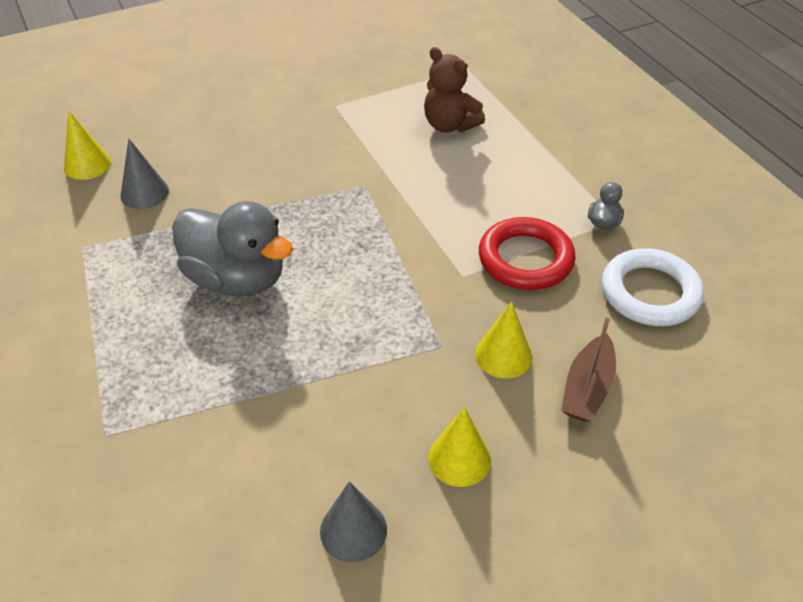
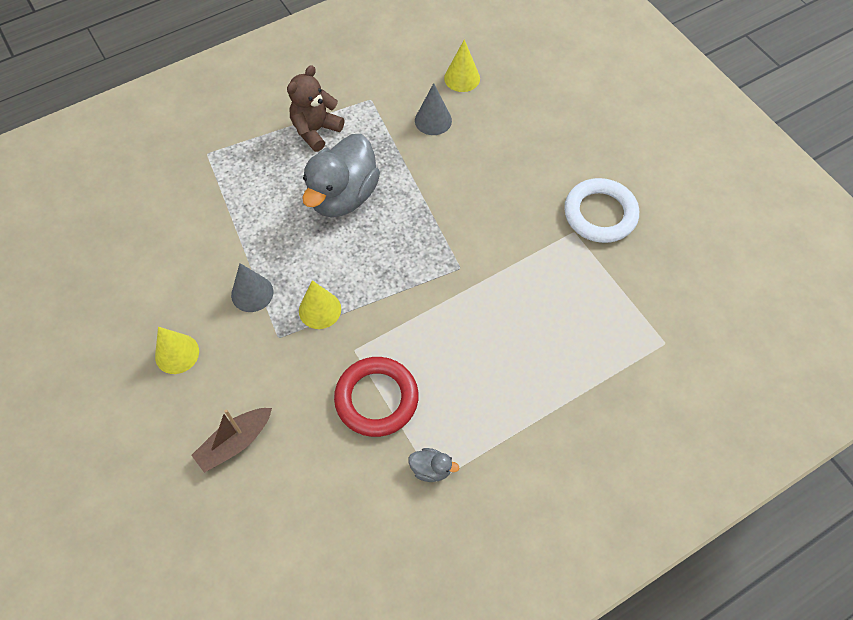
camera: 85 degrees right, 15 degrees up
(353, 530) = (129, 295): grey cone -> grey cone (252, 293)
(449, 125) = (560, 330): brown teddy bear -> brown teddy bear (316, 130)
(503, 355) = (269, 381): yellow cone -> yellow cone (320, 310)
(587, 388) = (235, 442): brown boat -> brown boat turned 60 degrees counterclockwise
(650, 293) = (340, 503): white ring -> white ring (600, 214)

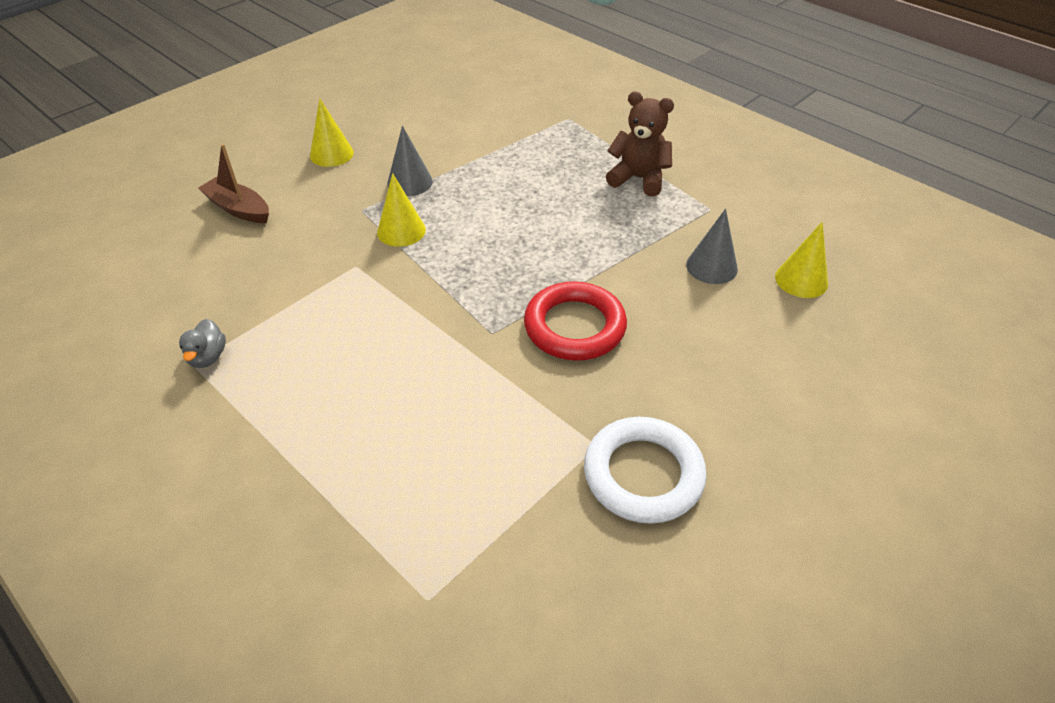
camera: 75 degrees right, 15 degrees down
(343, 196) = (557, 217): grey duck -> none
(376, 399) = (295, 295): red ring -> red ring (574, 326)

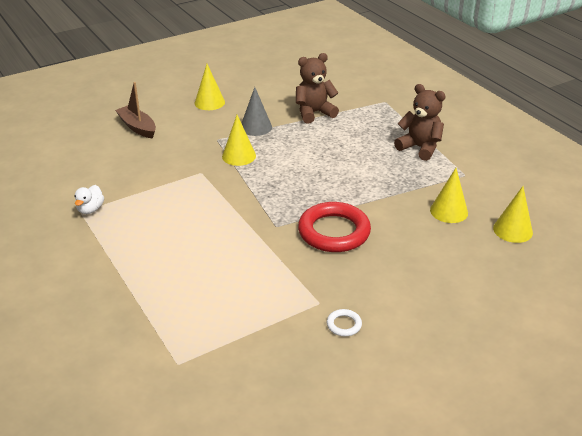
camera: 15 degrees right, 10 degrees down
(208, 357) = (90, 209): grey duck -> white duck
(482, 149) = (314, 113): none -> brown teddy bear
(643, 474) = (344, 325): white ring -> white ring, size x0.42
(711, 266) = (449, 211): grey cone -> yellow cone

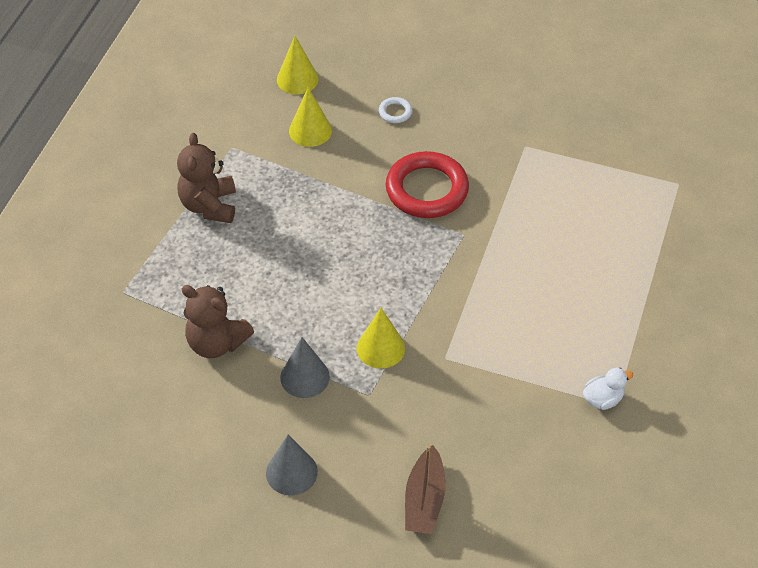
camera: 130 degrees left, 15 degrees up
(209, 102) = (291, 472): yellow cone -> grey cone
(344, 325) = (531, 119): white ring -> white ring (395, 112)

